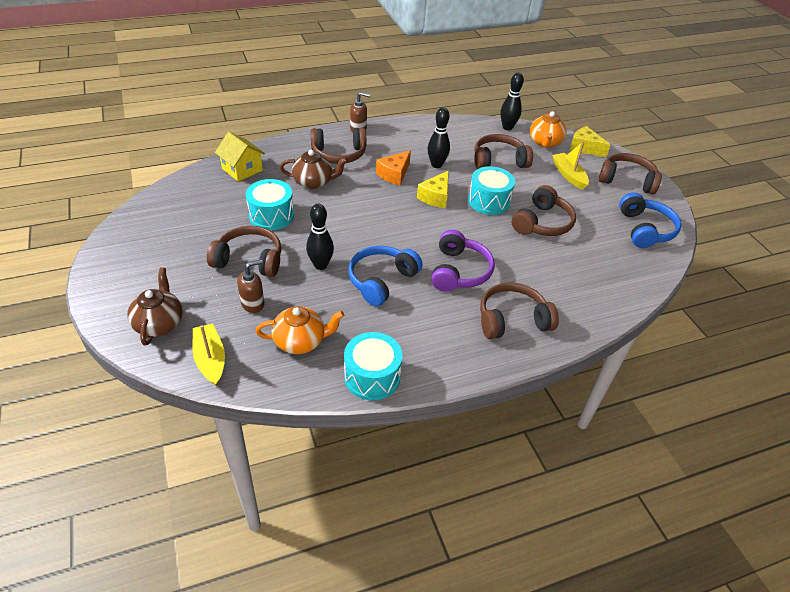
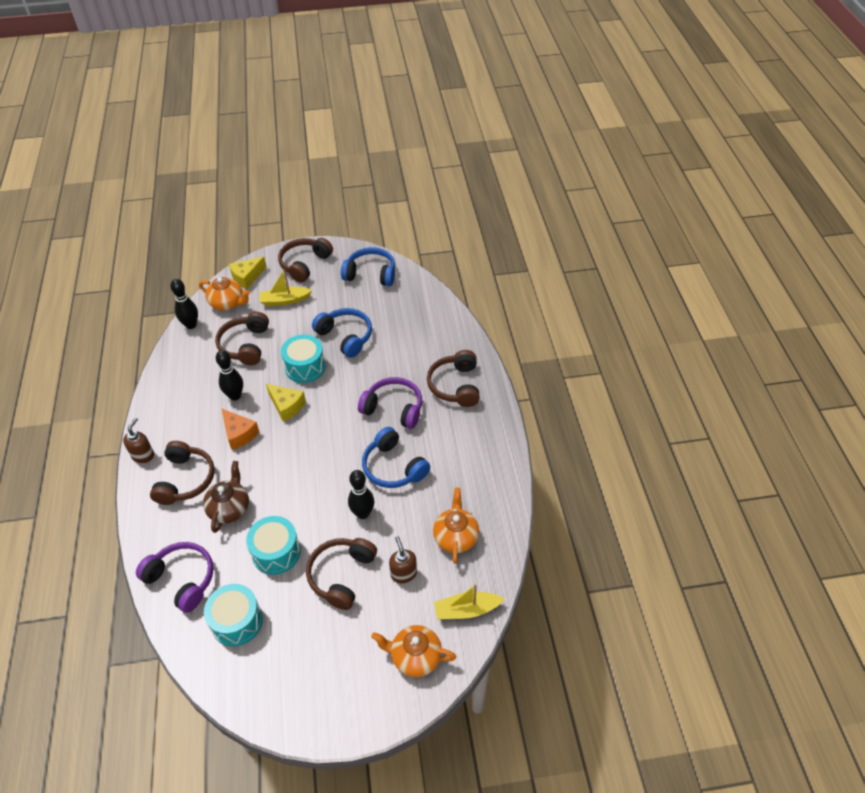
camera: 75 degrees left, 5 degrees up
(159, 323) = (415, 657): brown teapot -> orange teapot
(242, 169) = (182, 579): yellow house -> purple headphones
(372, 376) = (500, 489): turquoise drum -> turquoise drum (237, 621)
(542, 223) = (345, 337): brown headphones -> blue headphones

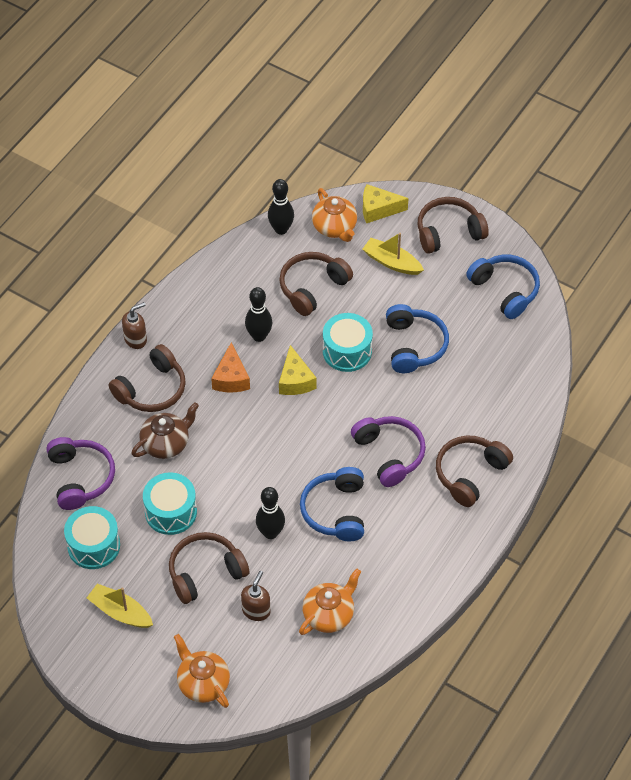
camera: 40 degrees right, 5 degrees up
(466, 610) = (278, 681): yellow boat -> yellow boat (120, 612)

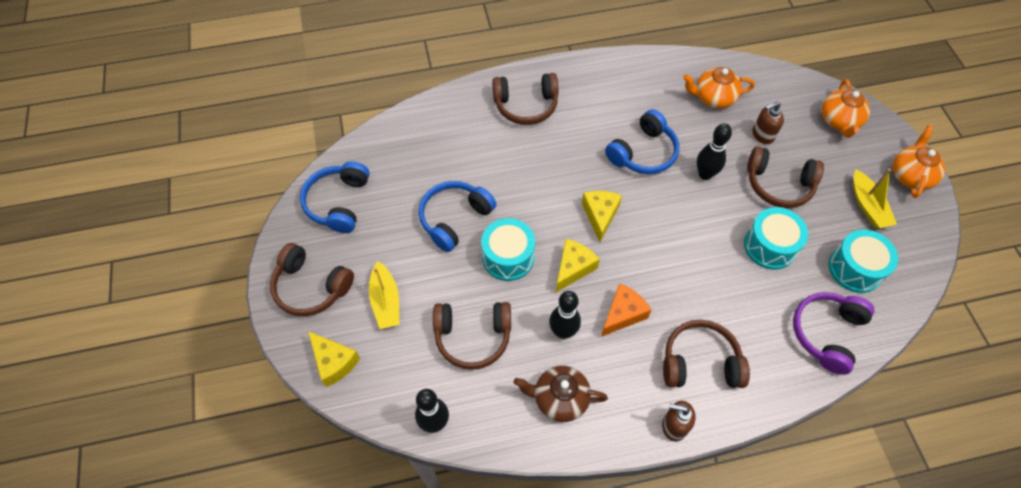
camera: 135 degrees left, 5 degrees up
(166, 443) = (728, 303): brown teapot -> brown teapot (559, 399)
(316, 432) = (600, 215): none -> yellow cheese
(335, 227) = (389, 379): orange teapot -> orange teapot (910, 175)
(389, 454) = (564, 159): purple headphones -> none

